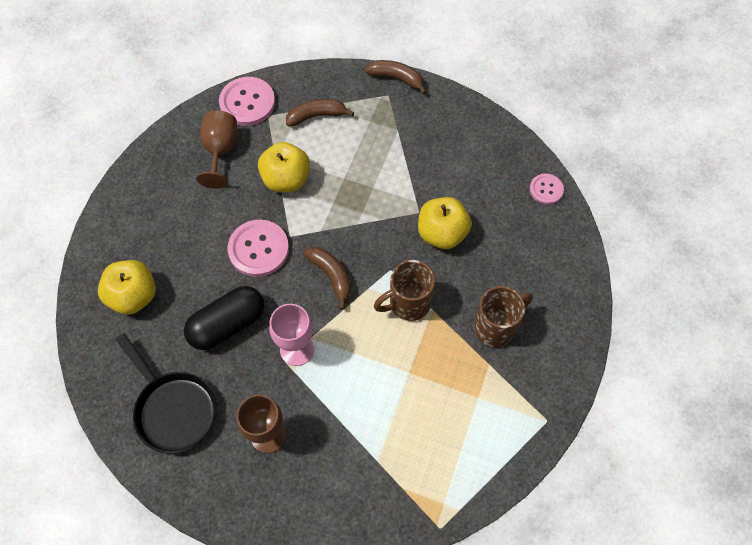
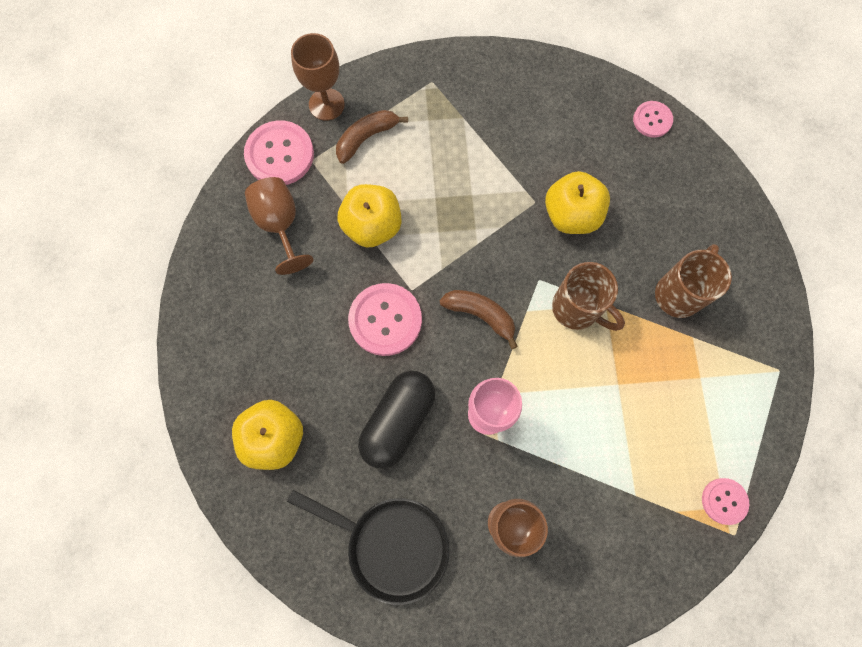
camera: 25 degrees left, 10 degrees up
(300, 81) = (326, 104): none -> brown goblet
(396, 78) = (431, 58): brown banana -> none
(408, 303) = (577, 309): brown mug -> brown mug turned 90 degrees counterclockwise
(446, 498) = (724, 501): none -> pink button

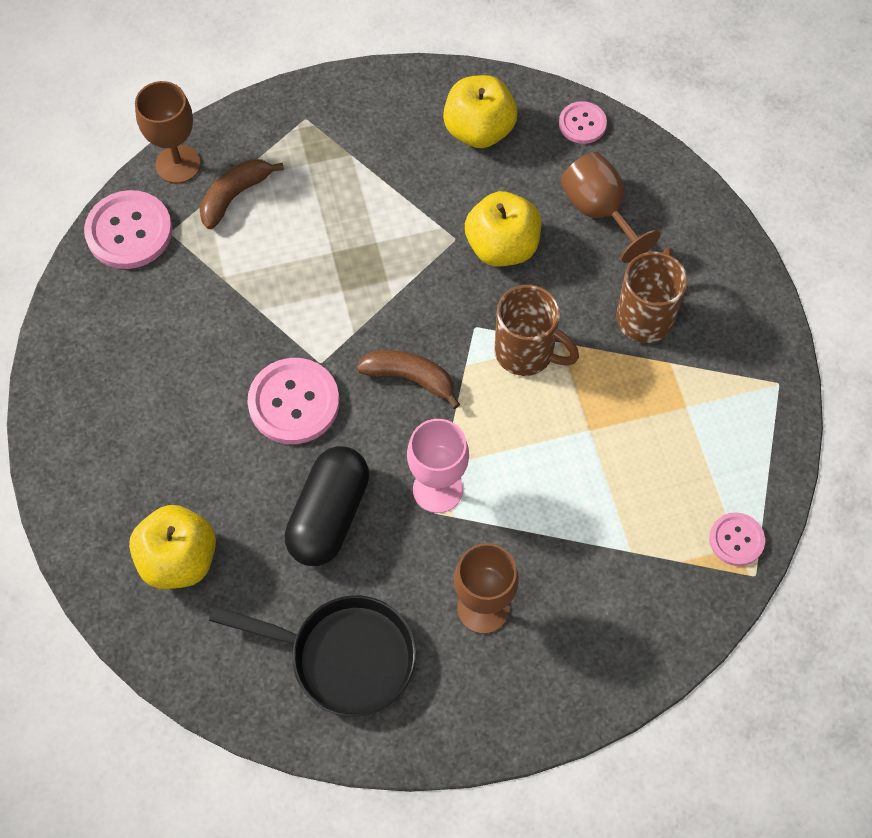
camera: 10 degrees left, 10 degrees down
(280, 224) = (143, 312): brown goblet -> brown goblet (599, 211)
(372, 226) = (259, 297): yellow apple -> yellow apple (479, 130)

